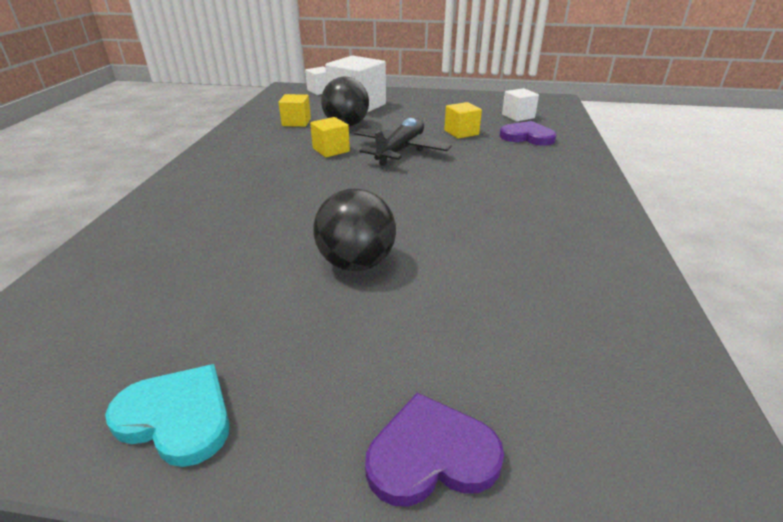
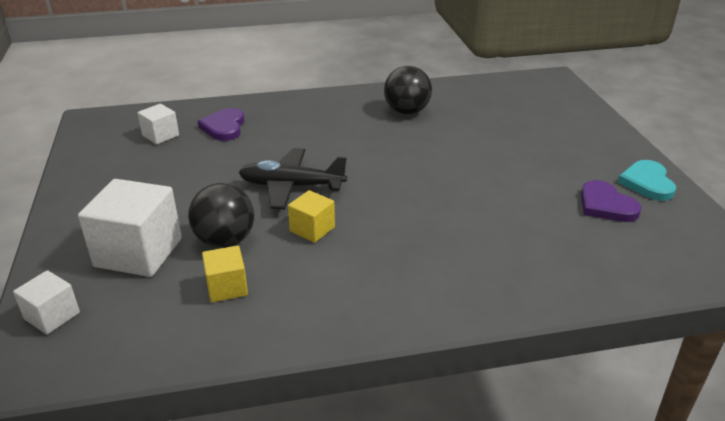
camera: 110 degrees left, 0 degrees up
(356, 263) = (493, 166): black ball -> black ball (407, 111)
(431, 455) = (590, 124): purple heart -> purple heart (606, 205)
(461, 132) = (224, 161): yellow cube -> none

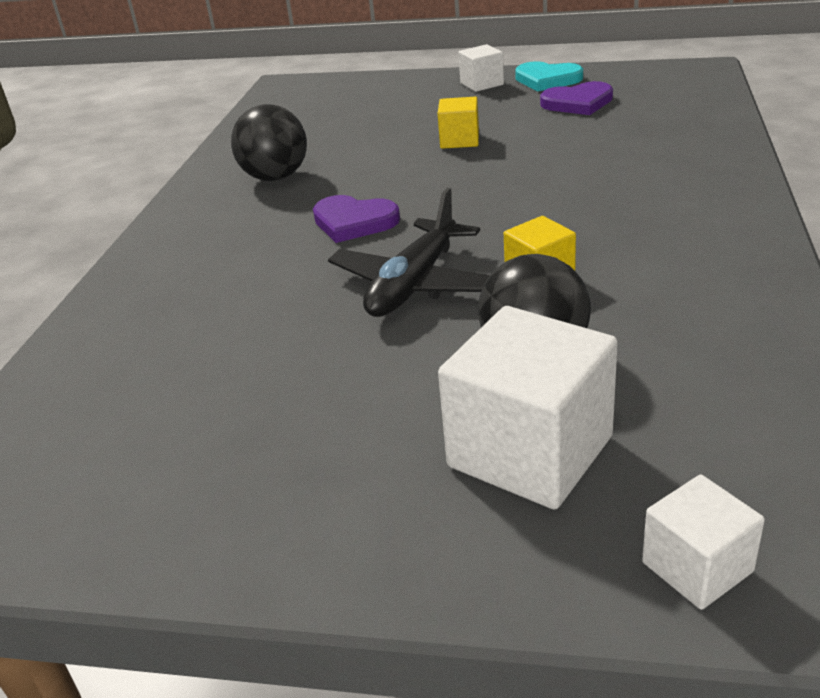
camera: 65 degrees left, 0 degrees up
(160, 135) = (117, 418): white cube -> white cube (482, 84)
(224, 127) = (161, 338): purple heart -> purple heart (354, 222)
(227, 287) = (659, 358): yellow cube -> yellow cube (459, 140)

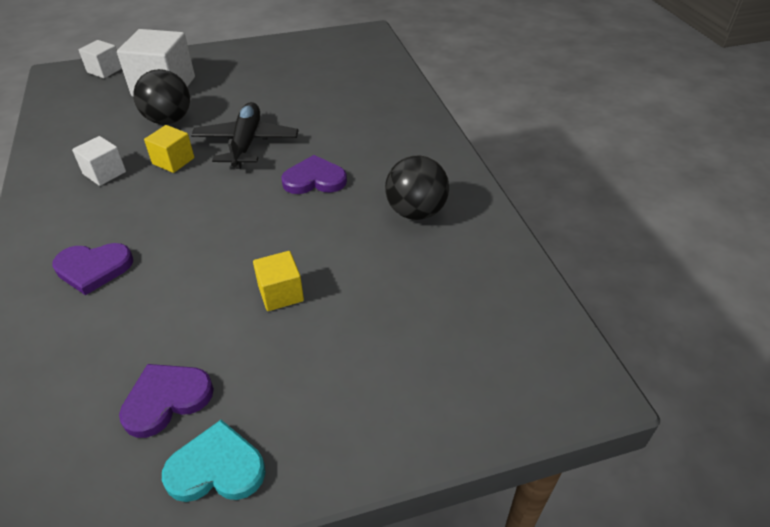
camera: 150 degrees right, 10 degrees up
(482, 84) = (307, 436): white cube -> white cube (104, 173)
(651, 176) = (93, 268): none -> purple heart

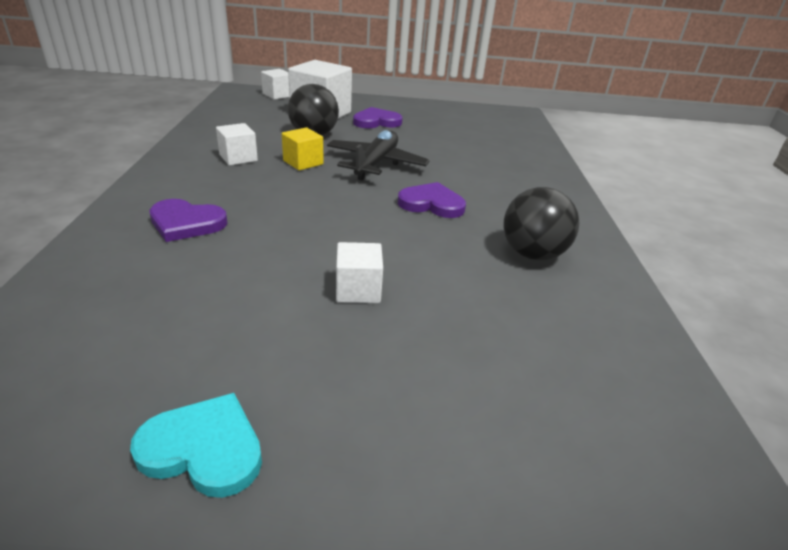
camera: 15 degrees right, 10 degrees down
(166, 399) = (188, 356): purple heart -> purple heart (376, 122)
(281, 293) = (358, 290): yellow cube -> white cube

